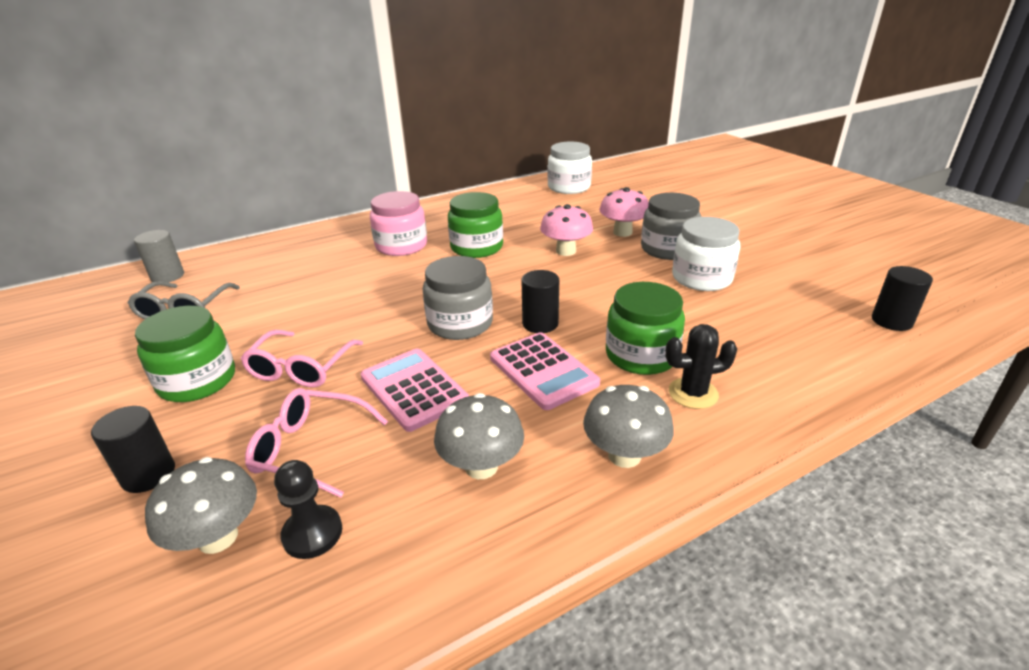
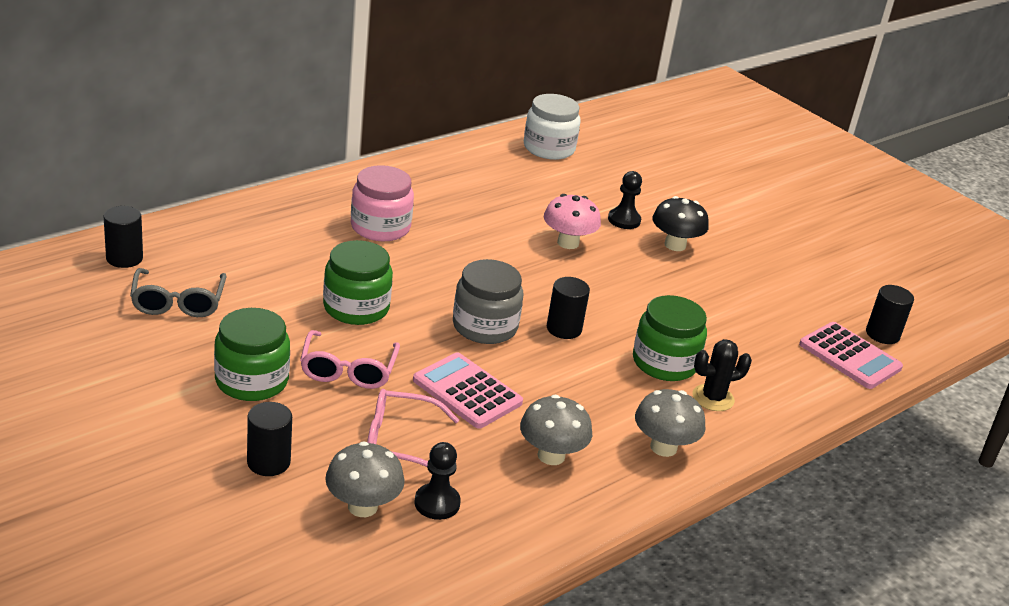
camera: 15 degrees left, 0 degrees up
(167, 276) = (124, 258): grey cylinder -> black cylinder
(476, 247) = (468, 233): green jar -> green jar (356, 308)
(543, 371) = (579, 376): pink calculator -> pink calculator (849, 356)
(622, 232) = (624, 220): pink mushroom -> black pawn
(667, 249) = (675, 245): grey jar -> black mushroom
(701, 278) = (712, 282): white jar -> none

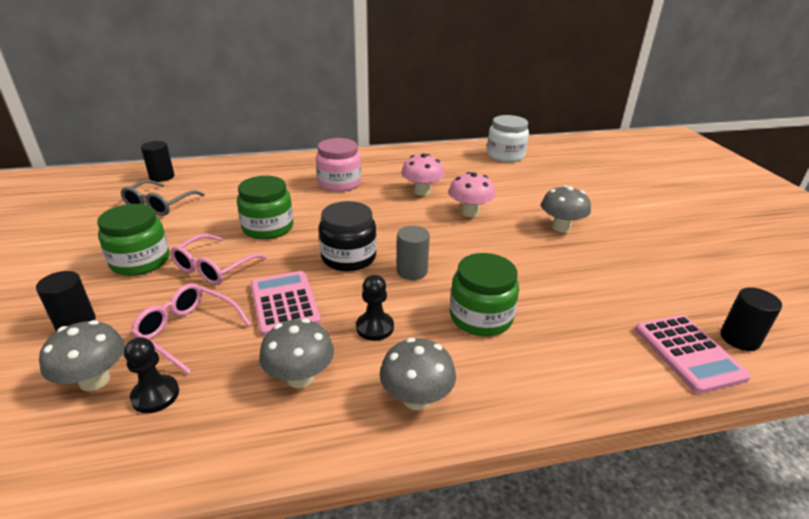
camera: 30 degrees right, 0 degrees up
(485, 326) = (348, 257): grey jar -> black jar
(492, 223) = (422, 191): none -> pink mushroom
(564, 329) = (412, 271): black cylinder -> grey cylinder
(624, 220) = (529, 204): black pawn -> black pawn (375, 327)
(675, 245) = (561, 227): black mushroom -> grey mushroom
(713, 398) = (506, 361): black cactus -> none

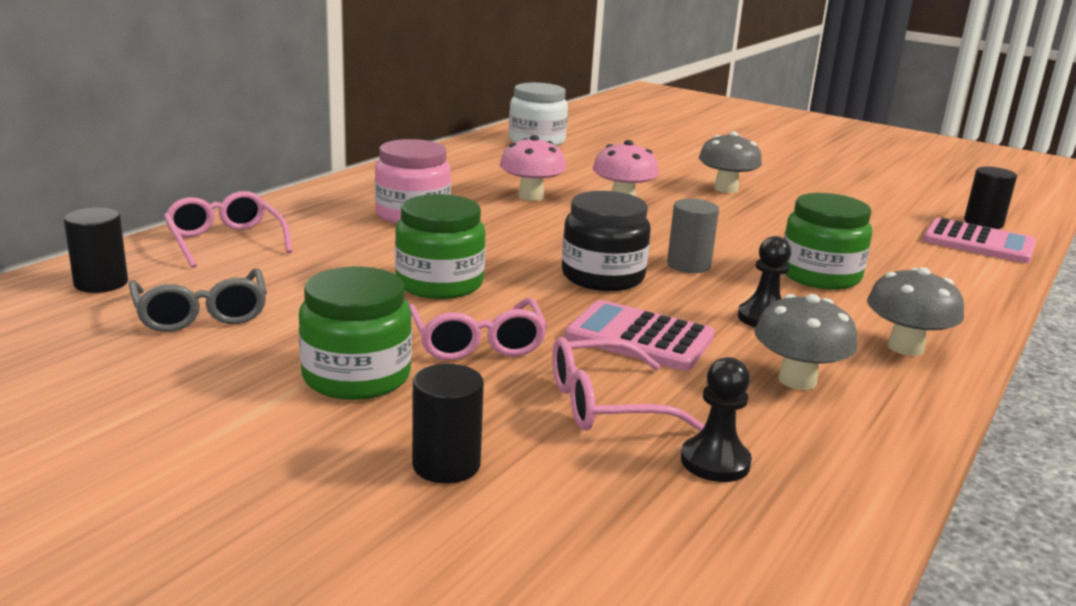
camera: 45 degrees left, 10 degrees down
(94, 380) = (621, 489): grey mushroom -> none
(238, 171) = (225, 241): none -> pink glasses

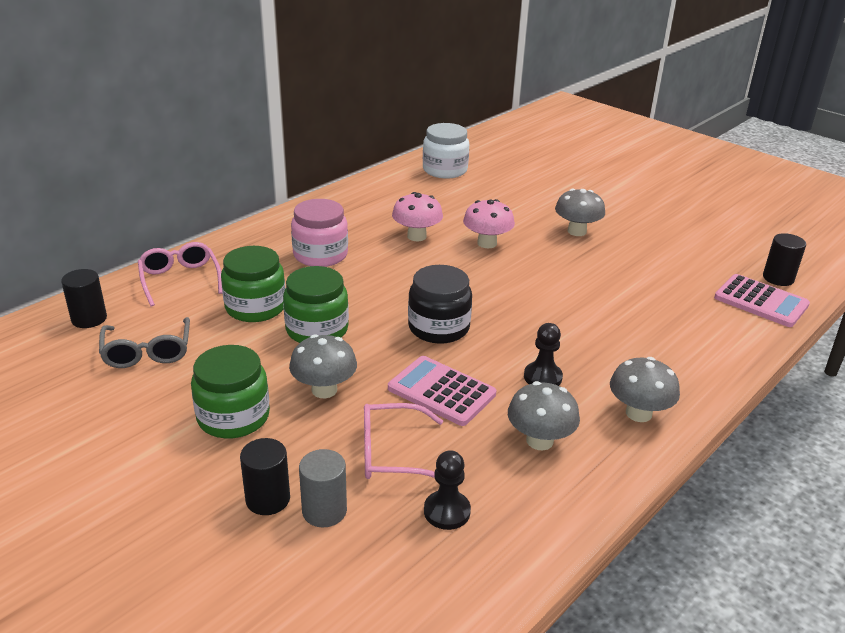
camera: 10 degrees right, 10 degrees up
(477, 343) = (324, 390): pink glasses -> grey mushroom
(688, 265) = (509, 318): grey cylinder -> grey cylinder (324, 511)
(820, 276) = (608, 334): green jar -> green jar (255, 307)

